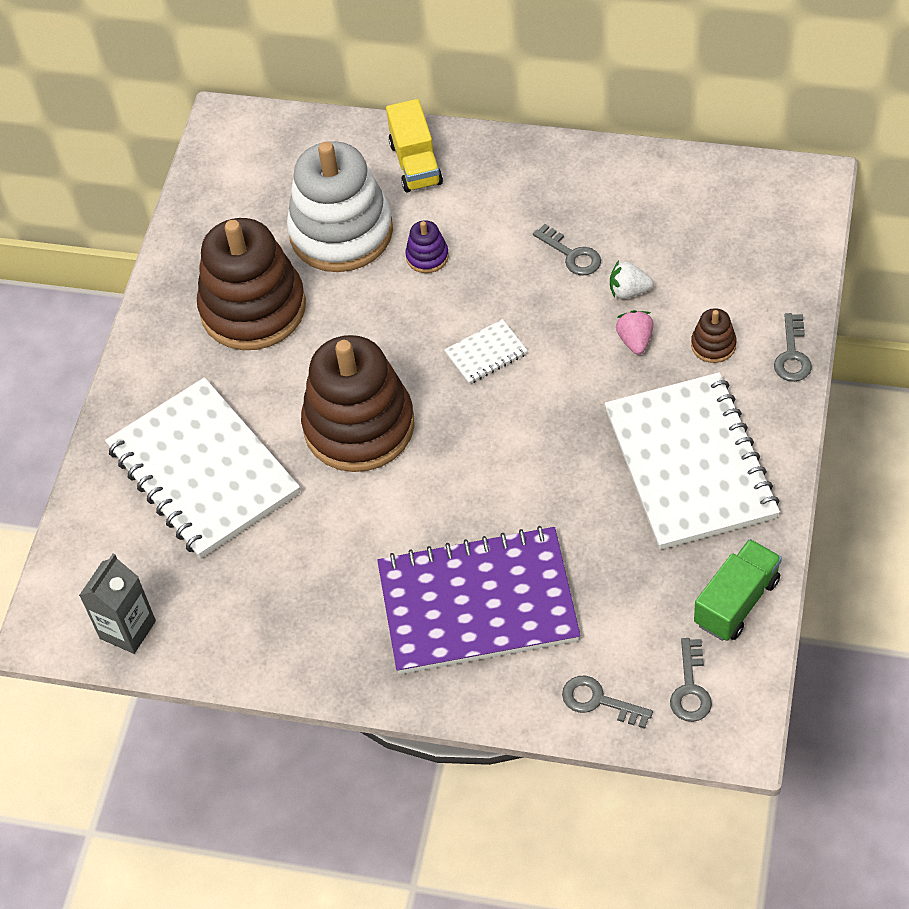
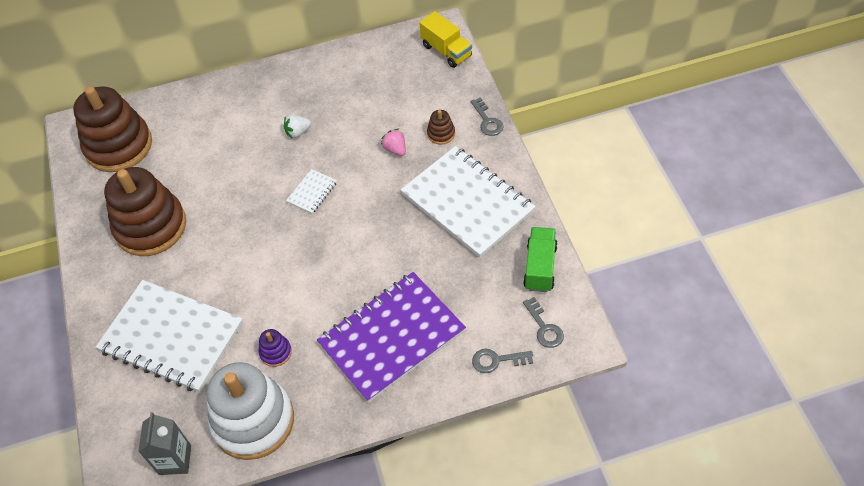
camera: 30 degrees left, 0 degrees up
(341, 232) = (183, 160): white stacking toy -> white stacking toy (253, 421)
(359, 426) = (258, 267): brown stacking toy -> brown stacking toy (118, 146)
(415, 163) = (207, 104): yellow truck -> yellow truck (446, 51)
(427, 256) = (244, 153): purple stacking toy -> purple stacking toy (275, 352)
(572, 255) = (331, 118): grey key -> none
(628, 291) = (375, 124): white strawberry -> white strawberry (298, 132)

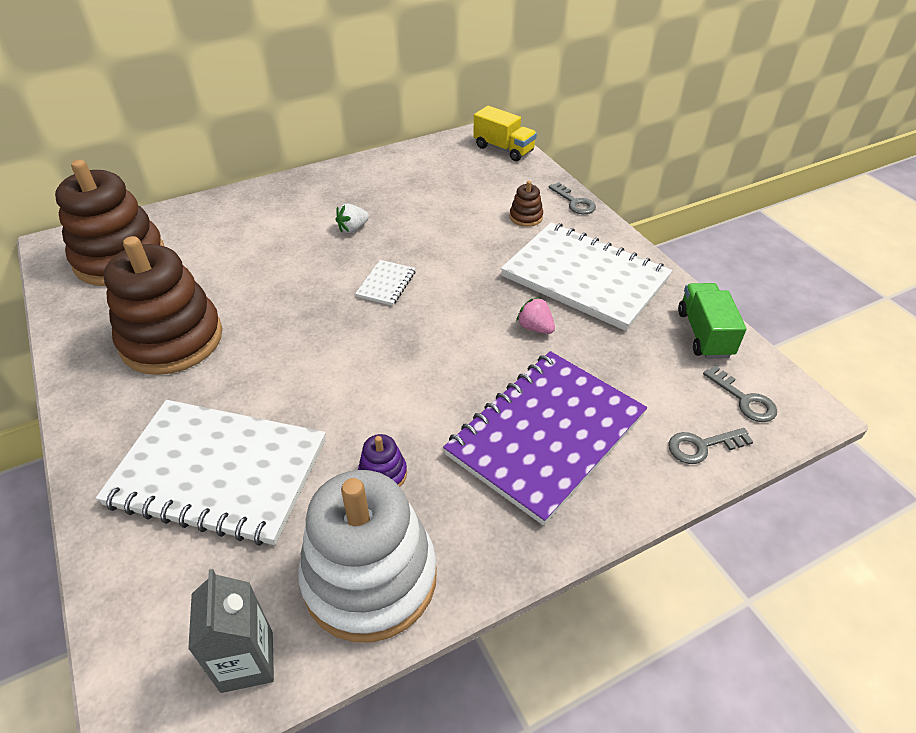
camera: 15 degrees left, 10 degrees down
(395, 149) = (477, 235): pink strawberry -> pink strawberry (535, 328)

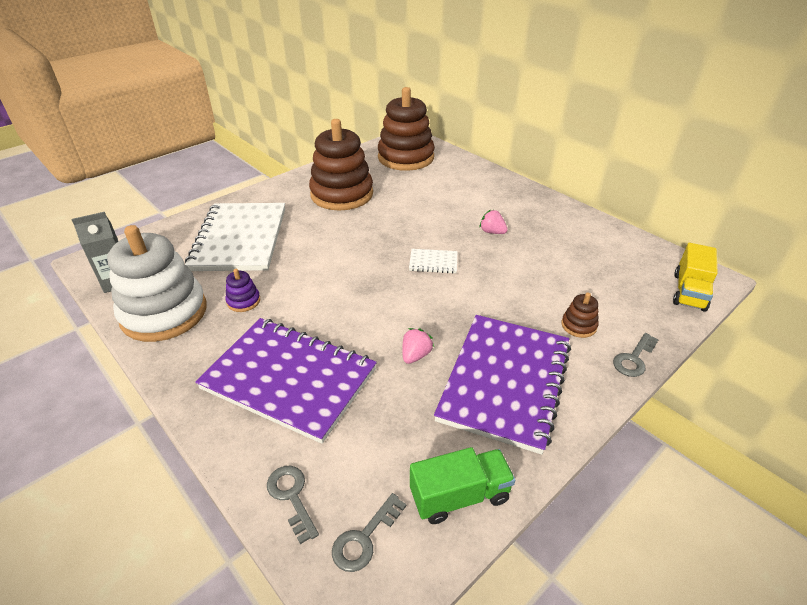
camera: 75 degrees right, 5 degrees down
(353, 228) = (492, 232): white strawberry -> pink strawberry
(585, 278) = (505, 382): white notebook -> purple notebook

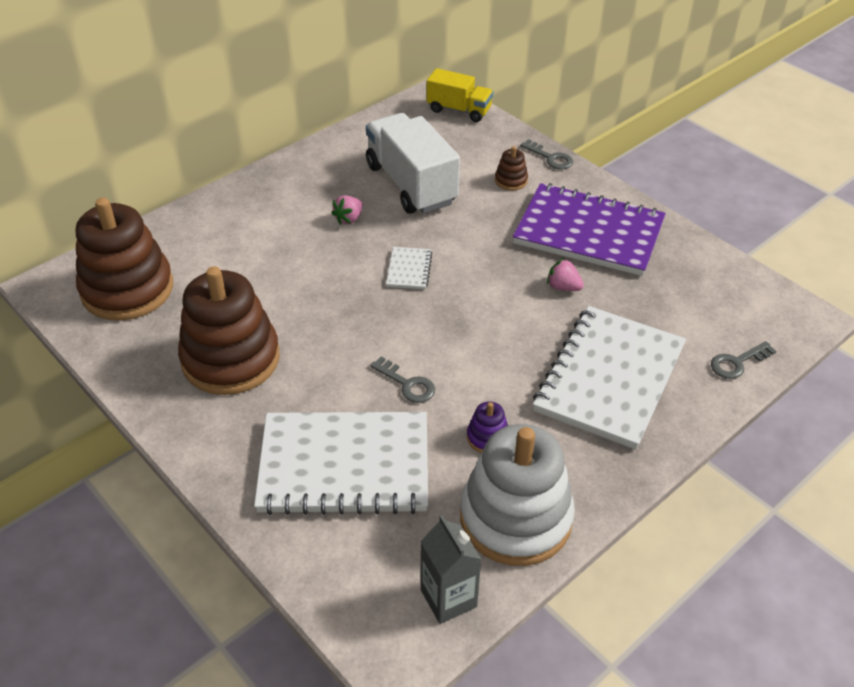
camera: 90 degrees left, 5 degrees up
(289, 379) = (609, 378): purple notebook -> white notebook
(364, 538) = (759, 318): grey key -> grey key (407, 384)
(459, 496) = (709, 267): green truck -> none
(549, 262) = (411, 184): none -> white truck

